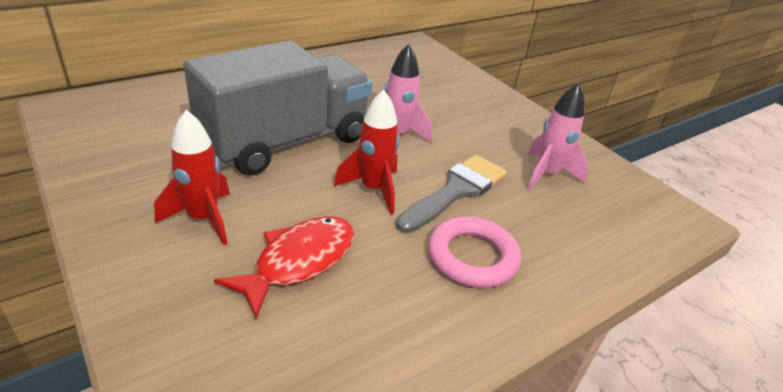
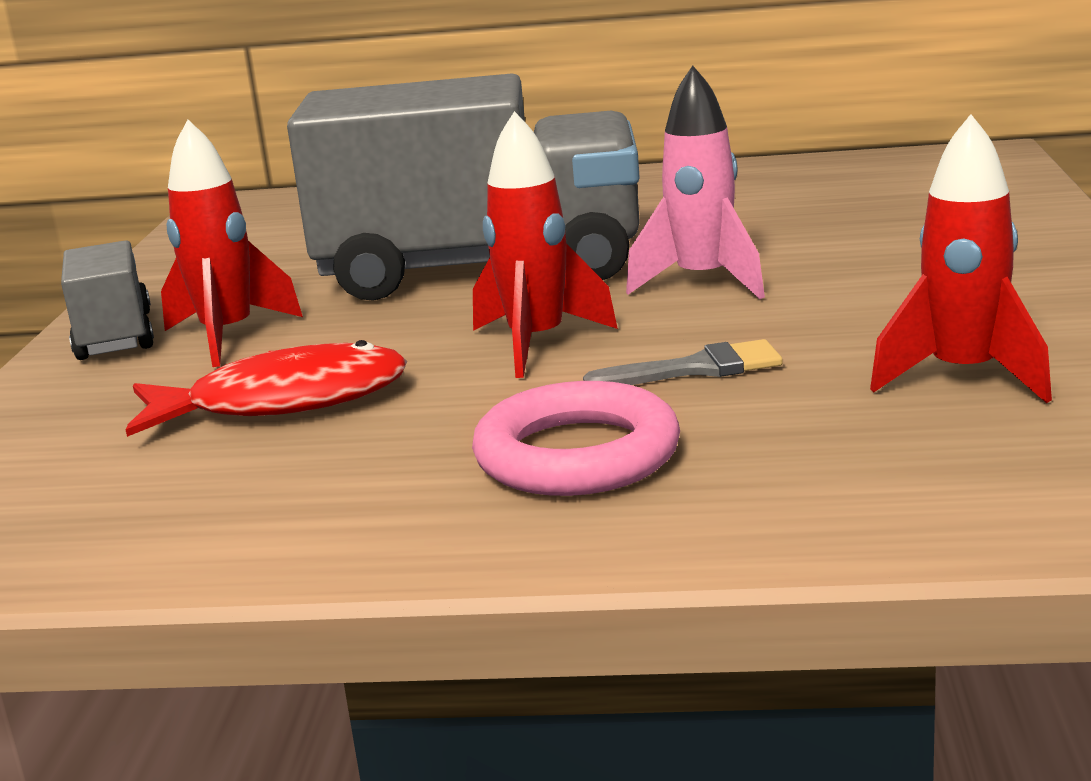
camera: 45 degrees right, 15 degrees down
(124, 234) = (115, 336): none -> grey truck
(456, 191) = (697, 369): grey brush -> grey brush, size x0.57
(547, 174) = (963, 376): pink rocket -> red rocket

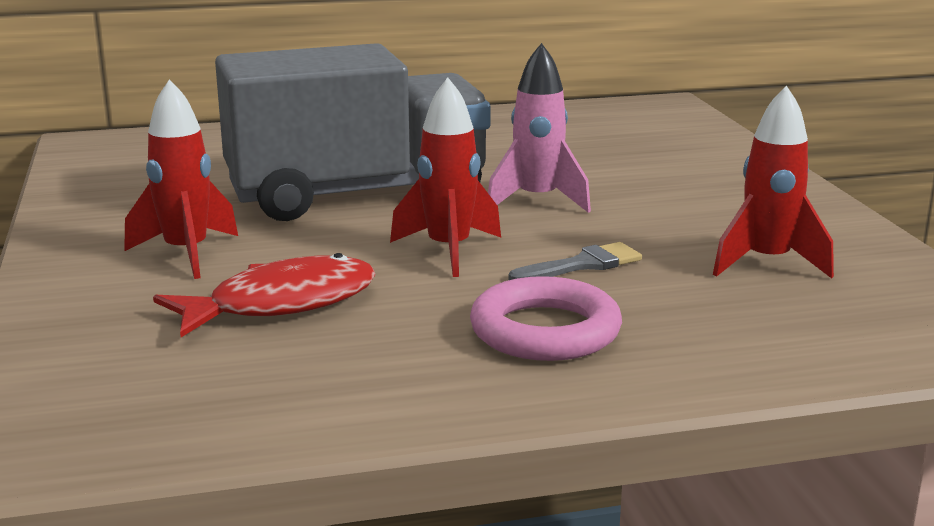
camera: 20 degrees left, 0 degrees up
(115, 336) = (81, 257): grey truck -> none

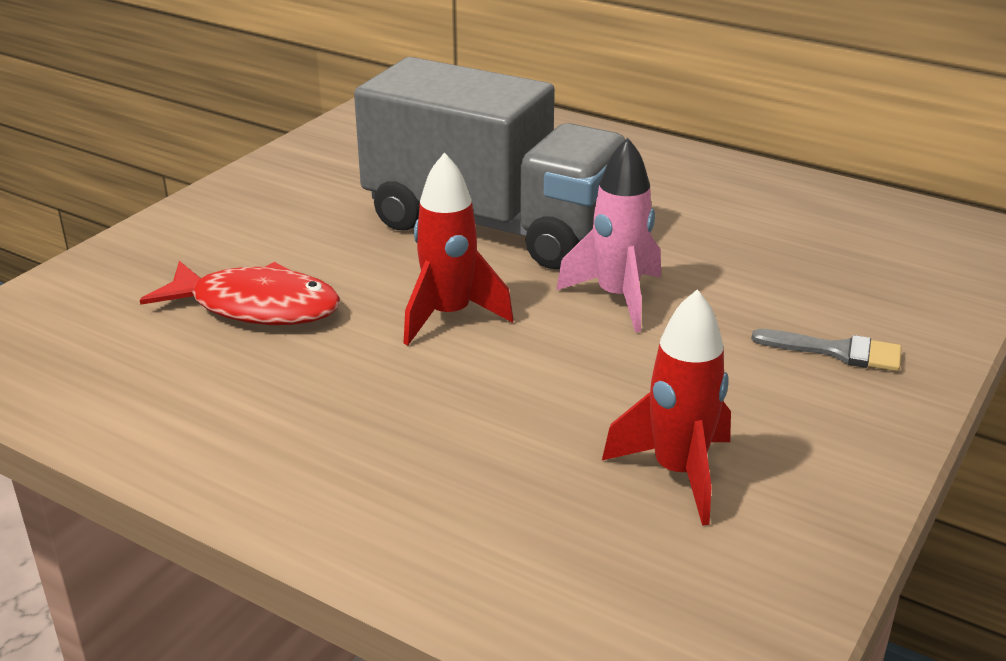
camera: 45 degrees right, 10 degrees up
(186, 254) = (285, 230): red rocket -> none
(545, 331) = (364, 432): pink ring -> none
(583, 265) = (518, 385): grey brush -> grey brush (837, 351)

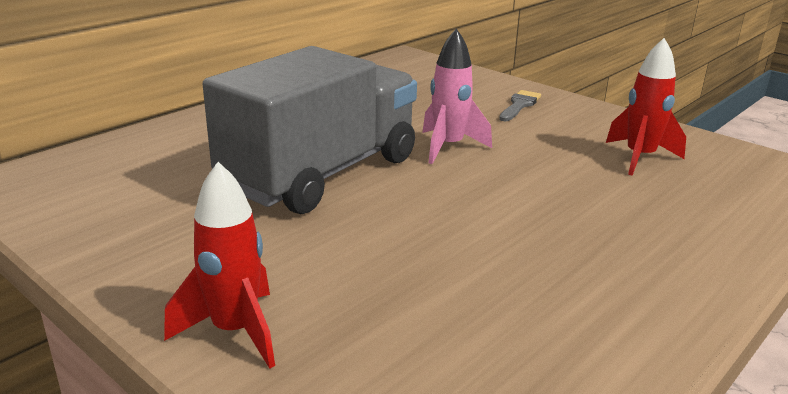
camera: 80 degrees left, 5 degrees down
(256, 307) = (422, 290): red fish -> none
(449, 316) = (459, 204): red rocket -> red rocket (235, 331)

